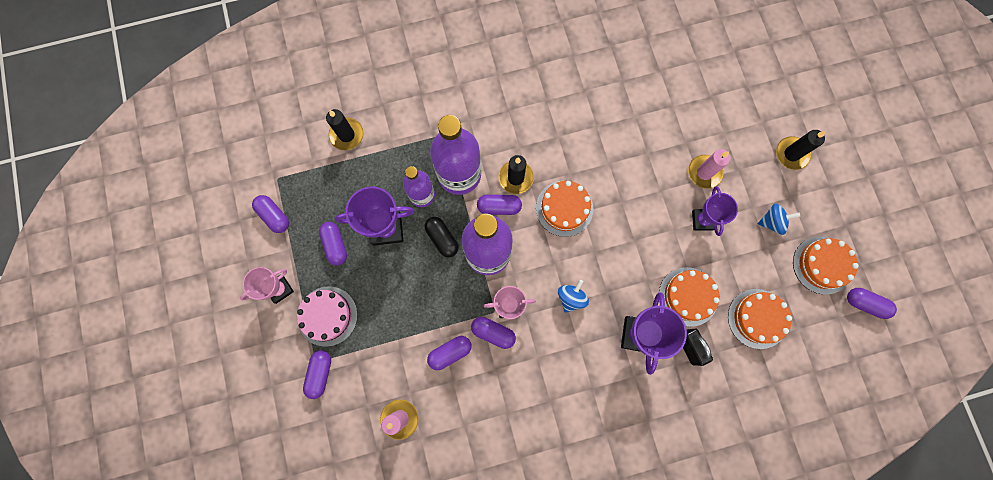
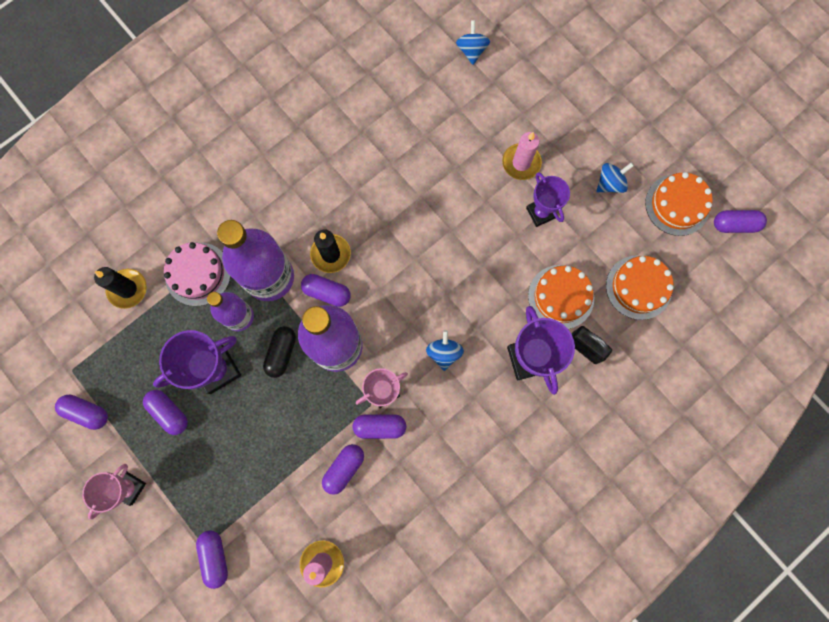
camera: 25 degrees left, 0 degrees up
(327, 316) = (195, 492): pink cake -> pink cake (198, 274)
(442, 239) = (281, 353): black capsule -> black capsule turned 75 degrees clockwise
(499, 207) = (327, 292): purple capsule -> purple capsule turned 45 degrees clockwise
(564, 208) = (395, 263): orange cake -> none
(704, 63) = (471, 50): none -> blue spinning top
(791, 154) = (599, 106): black candle -> none

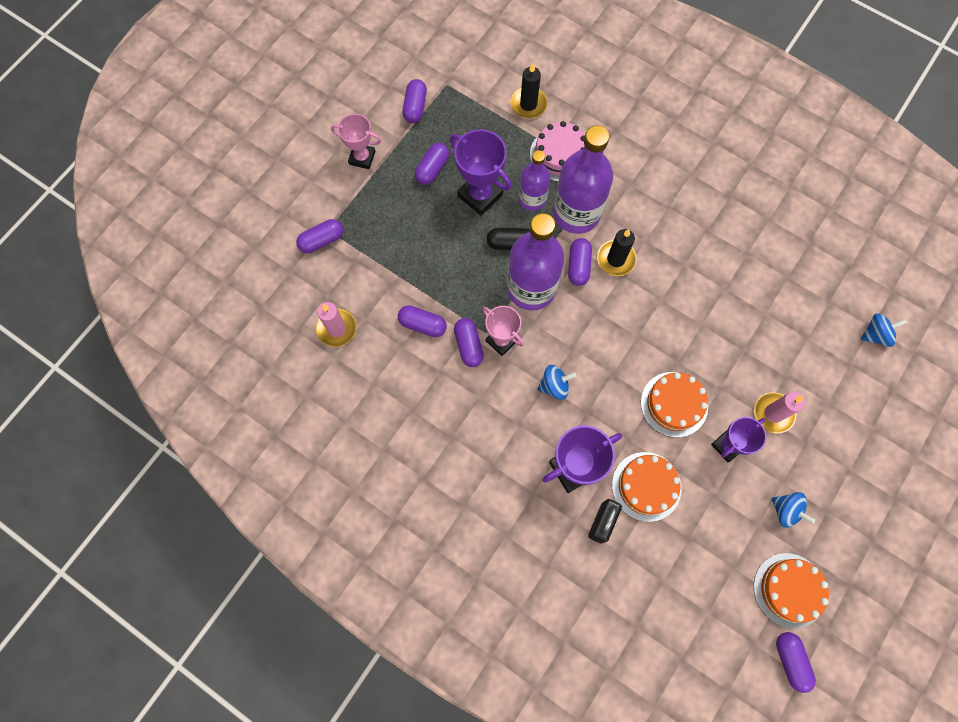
camera: 75 degrees right, 5 degrees down
(638, 287) = (683, 566): orange cake -> orange cake (674, 404)

